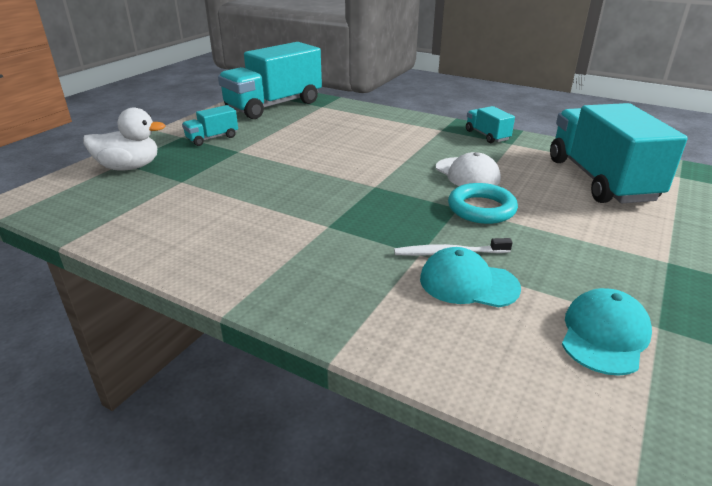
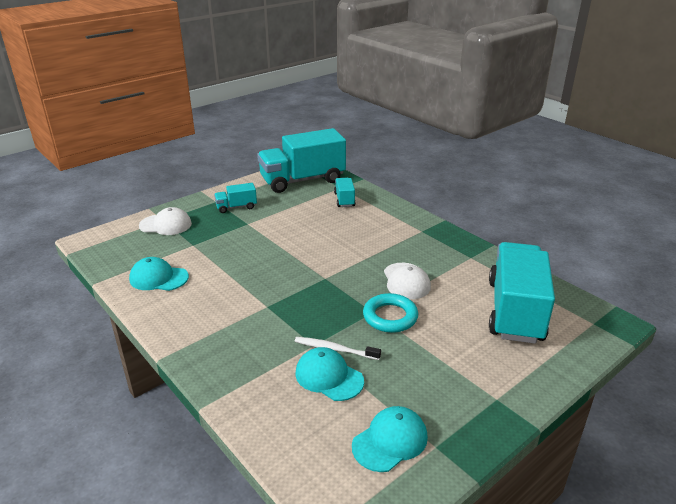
camera: 20 degrees right, 0 degrees up
(129, 167) = (166, 225): white duck -> white cap
(157, 223) = (158, 278): none -> turquoise cap
(487, 135) = (456, 245): turquoise truck -> turquoise truck (344, 200)

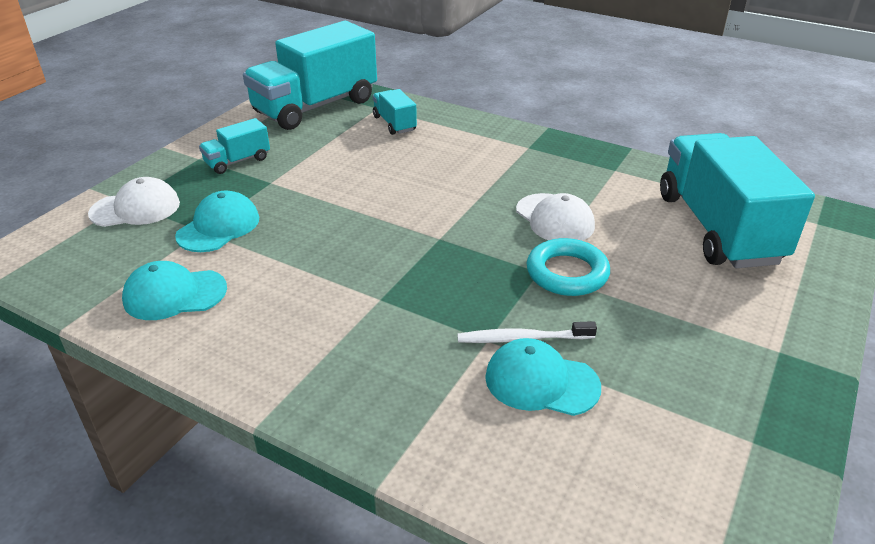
camera: 20 degrees left, 5 degrees up
(390, 441) = (689, 452): turquoise cap -> turquoise cap (218, 227)

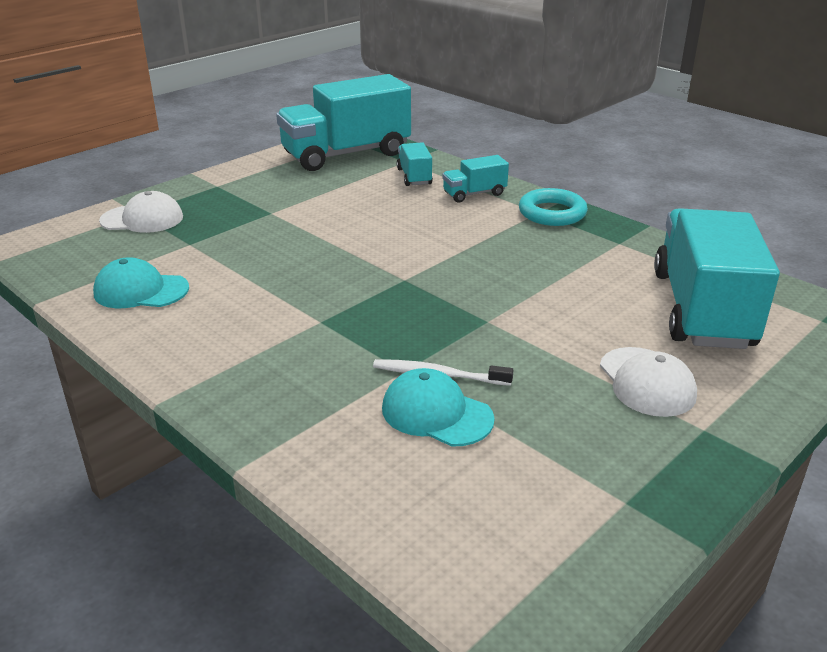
camera: 15 degrees right, 5 degrees down
(218, 227) = (206, 243): turquoise cap -> none
(237, 161) = (250, 192): turquoise truck -> turquoise truck (474, 194)
(554, 219) = (530, 278): white cap -> white cap (647, 382)
(567, 273) = (515, 326): turquoise ring -> turquoise ring (552, 213)

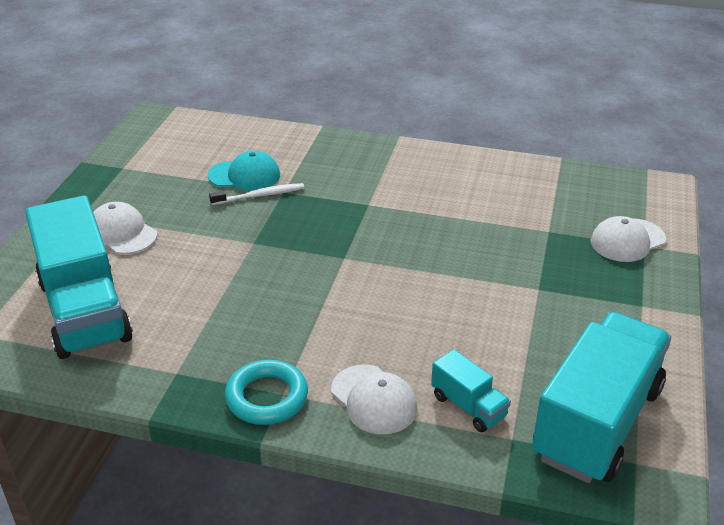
camera: 150 degrees right, 5 degrees up
(141, 291) = (514, 185): turquoise cap -> none
(474, 194) = (374, 399): turquoise truck -> white cap

